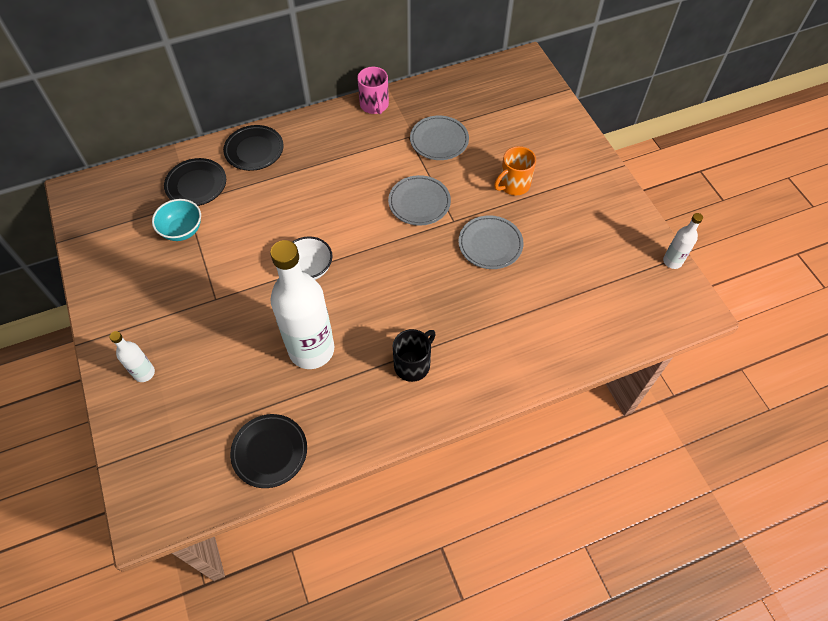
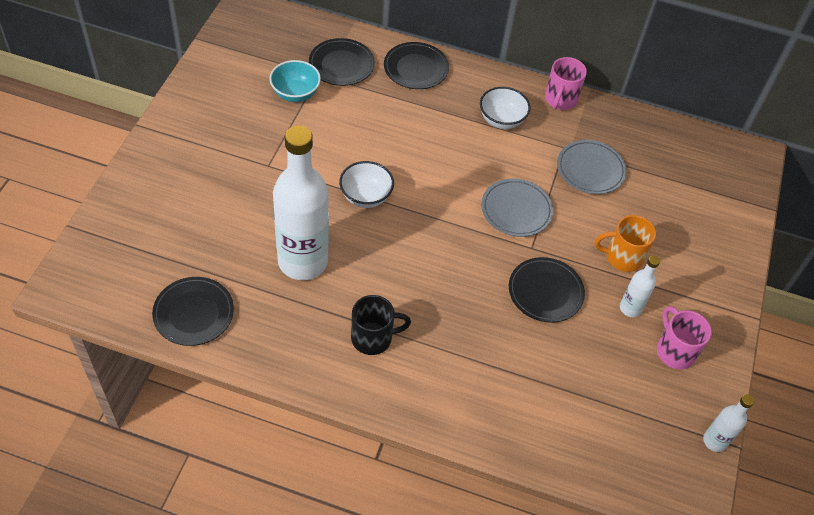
camera: 35 degrees right, 5 degrees down
(144, 373) = (163, 182): white bottle -> white bottle (630, 308)
(349, 146) = (501, 120): none -> white bowl
(490, 244) = (545, 292): grey plate -> black plate
(599, 222) = (674, 351): none -> pink mug

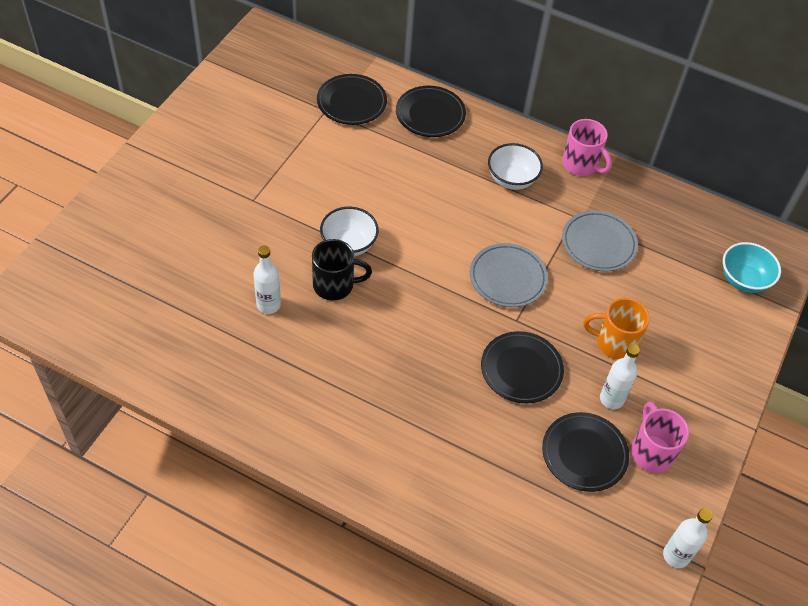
camera: 10 degrees right, 0 degrees up
(194, 313) = (145, 345): black plate -> black plate (584, 454)
(295, 94) = (297, 128): turquoise bowl -> turquoise bowl (743, 280)
(303, 261) = (268, 305): white bottle -> white bottle, size x0.45
(373, 338) = (326, 394): black mug -> black mug (335, 285)
(560, 100) = (581, 164): pink mug -> pink mug turned 75 degrees counterclockwise

